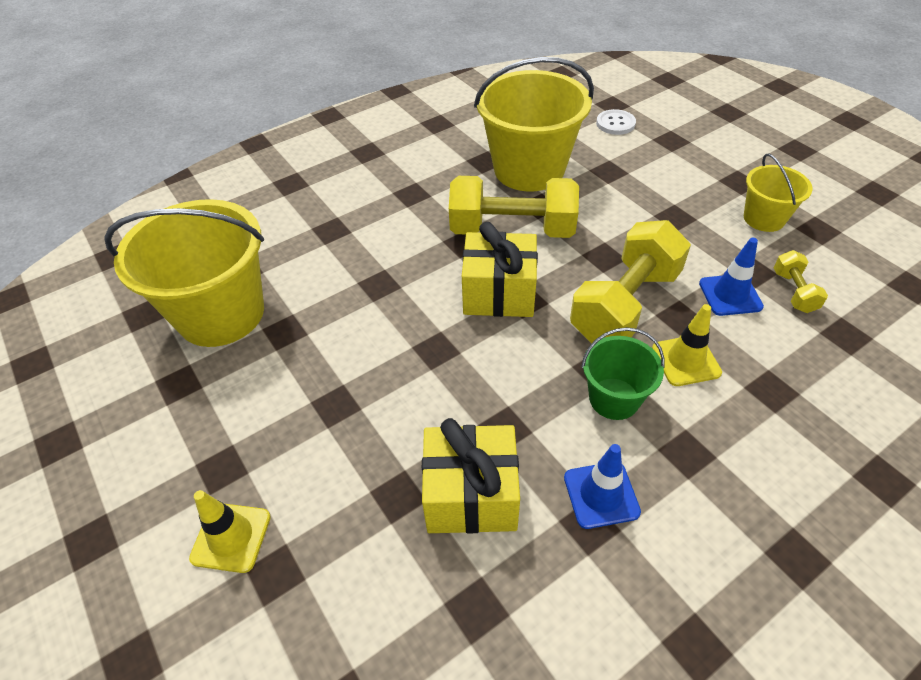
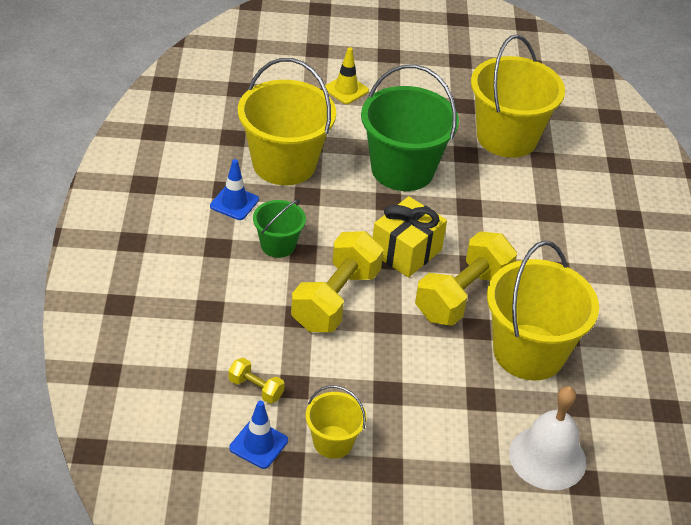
camera: 120 degrees right, 5 degrees down
(366, 368) = (402, 169): none -> green bucket
(471, 495) = (284, 164): yellow gift -> yellow bucket
(615, 123) = (547, 457): white button -> white bell
(625, 305) = (335, 299): yellow dumbbell -> yellow dumbbell turned 45 degrees clockwise
(686, 360) = (267, 292): yellow traffic cone -> none
(730, 295) = (288, 354): blue traffic cone -> blue traffic cone (258, 444)

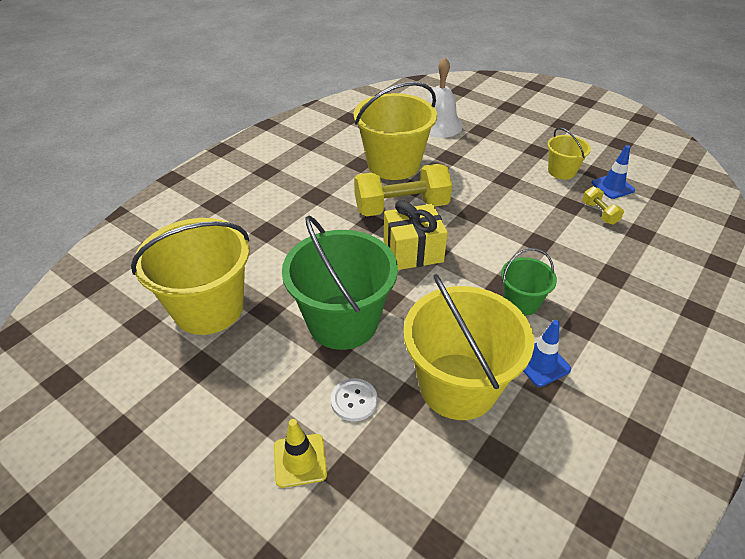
camera: 140 degrees left, 0 degrees up
(335, 299) = (500, 242): yellow dumbbell -> none
(344, 128) = (354, 400): none -> white button

